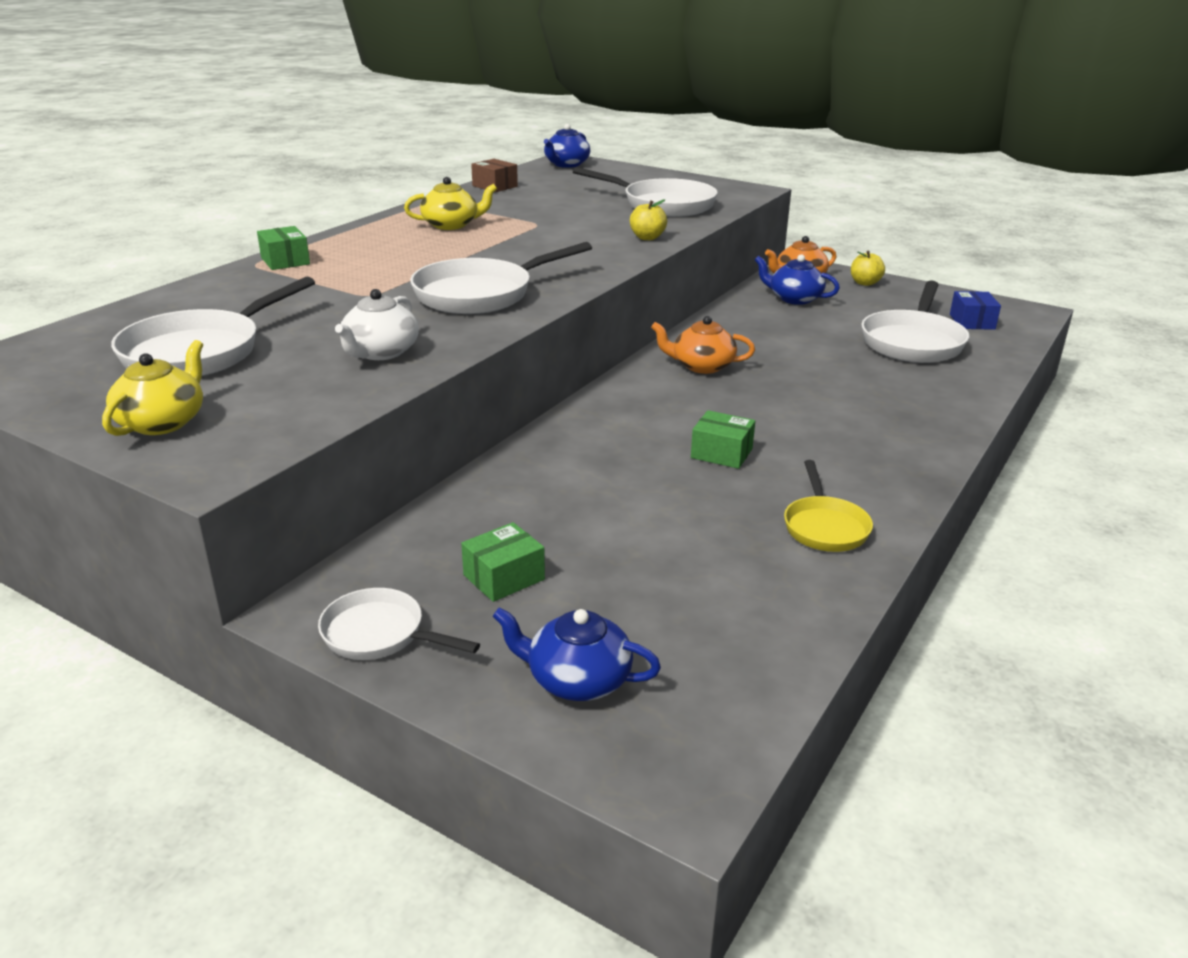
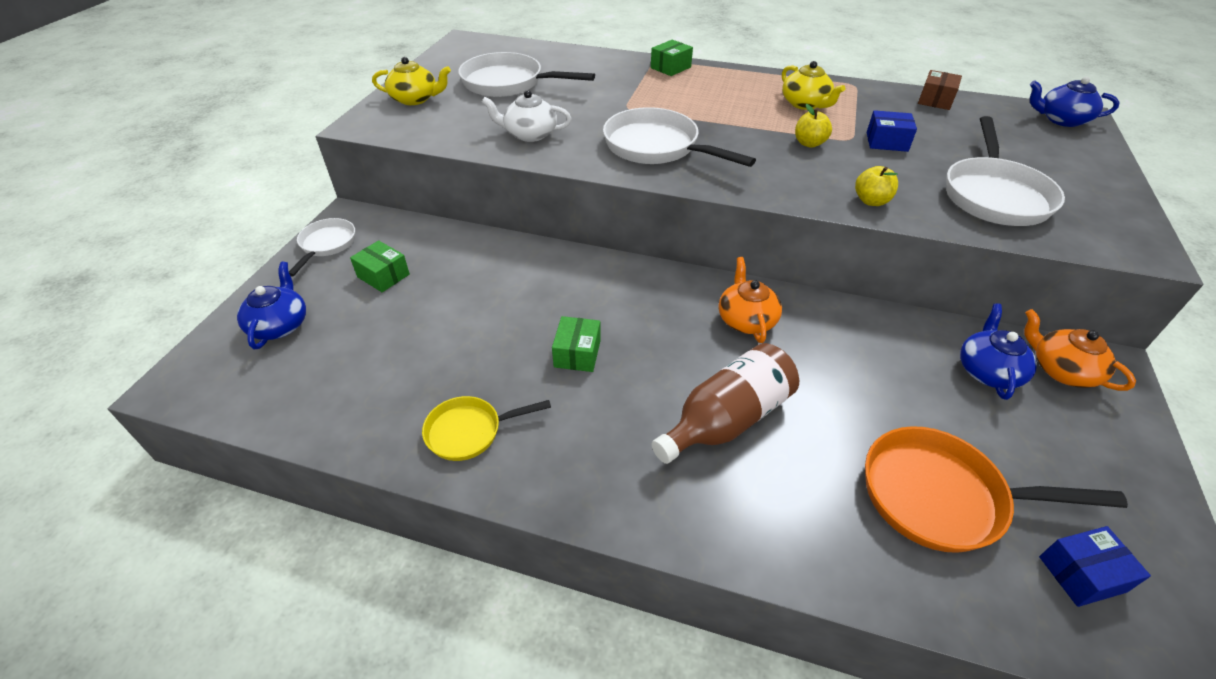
camera: 75 degrees right, 15 degrees up
(554, 214) = (887, 142): none -> blue box
(828, 397) = (727, 419): none -> brown bottle
(865, 283) = (1117, 438): yellow apple -> yellow apple (809, 143)
(913, 342) = (941, 497): white pan -> orange pan

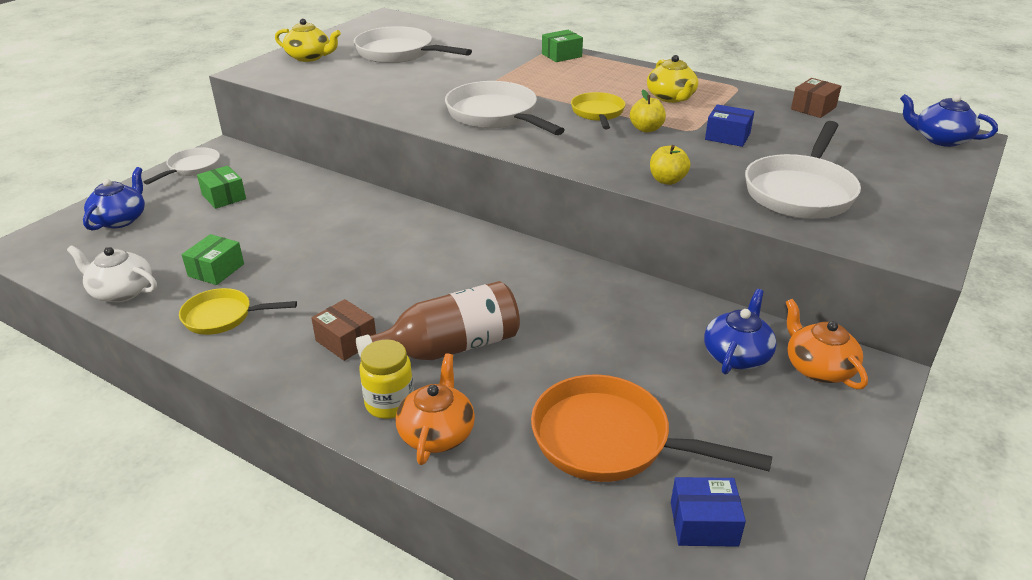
camera: 15 degrees right, 10 degrees down
(529, 134) = (388, 93): white teapot -> white teapot (121, 291)
(577, 353) = (350, 277): green box -> green box (216, 270)
(619, 434) = (346, 341): none -> brown box
(709, 504) = (389, 403): none -> yellow jar
(746, 319) = (523, 277): orange teapot -> orange teapot (437, 433)
(752, 131) = (598, 113): none -> yellow pan

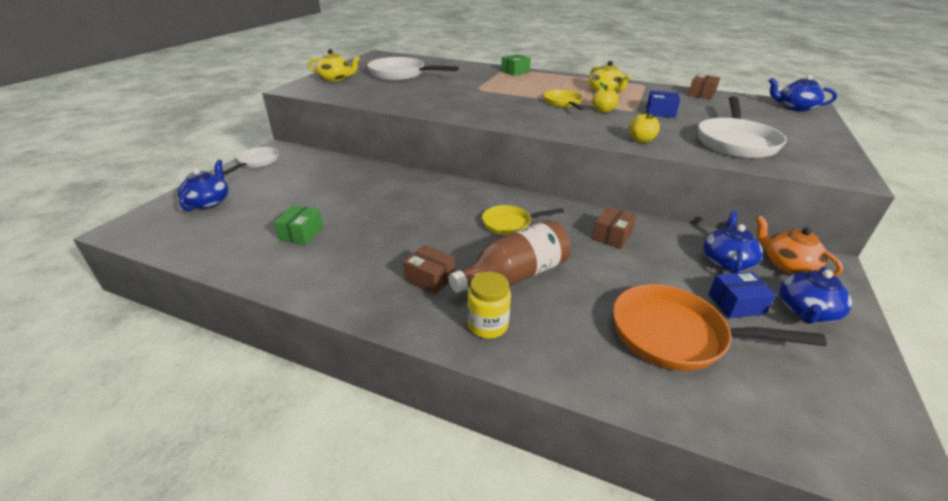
camera: 10 degrees left, 0 degrees up
(121, 291) = (224, 256): white teapot -> none
(223, 317) = (320, 269): yellow pan -> yellow pan (510, 224)
(224, 197) = (289, 180): green box -> none
(437, 433) = (538, 345): orange teapot -> none
(495, 115) = (492, 107): white pan -> none
(601, 308) = (612, 236): none -> brown box
(704, 524) = (787, 395): blue box -> blue box (736, 304)
(800, 430) = (806, 311): none -> blue teapot

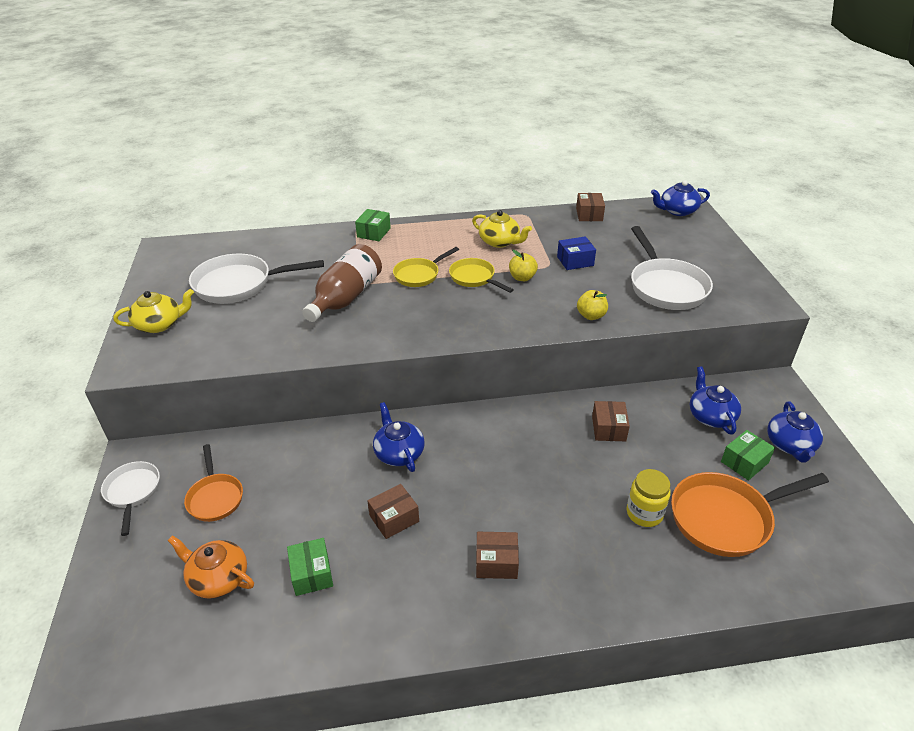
camera: 30 degrees left, 5 degrees up
(208, 202) = (141, 585): blue teapot -> blue teapot (399, 453)
(294, 179) = (215, 497): none -> orange pan
(386, 226) = (394, 518): none -> brown box
(487, 325) = (588, 587): yellow jar -> yellow jar (644, 513)
(510, 224) = (511, 455): yellow pan -> yellow pan (419, 275)
(514, 275) = (565, 519): brown bottle -> brown bottle (346, 297)
(736, 304) = (744, 462): blue box -> green box
(787, 264) = (752, 399): orange teapot -> orange teapot (218, 578)

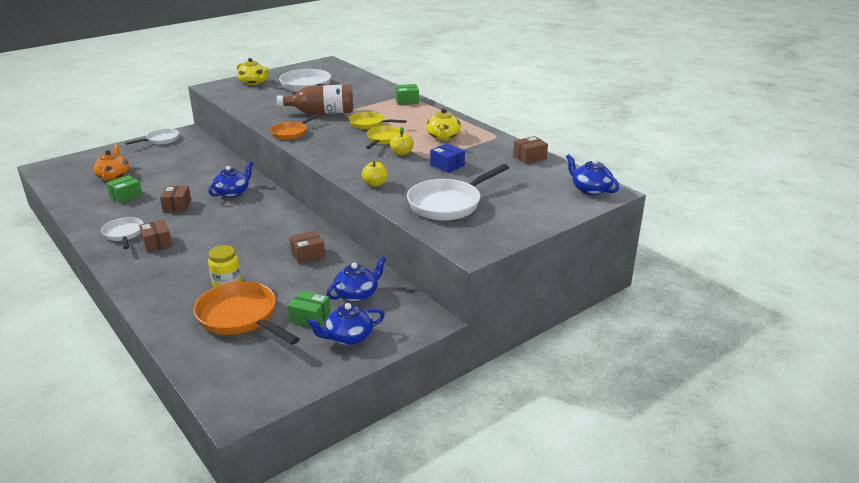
camera: 60 degrees right, 10 degrees down
(215, 497) = (167, 158): orange pan -> orange pan (291, 133)
(394, 518) = (177, 205): brown box -> brown box turned 60 degrees clockwise
(444, 597) = (124, 234): none -> white pan

